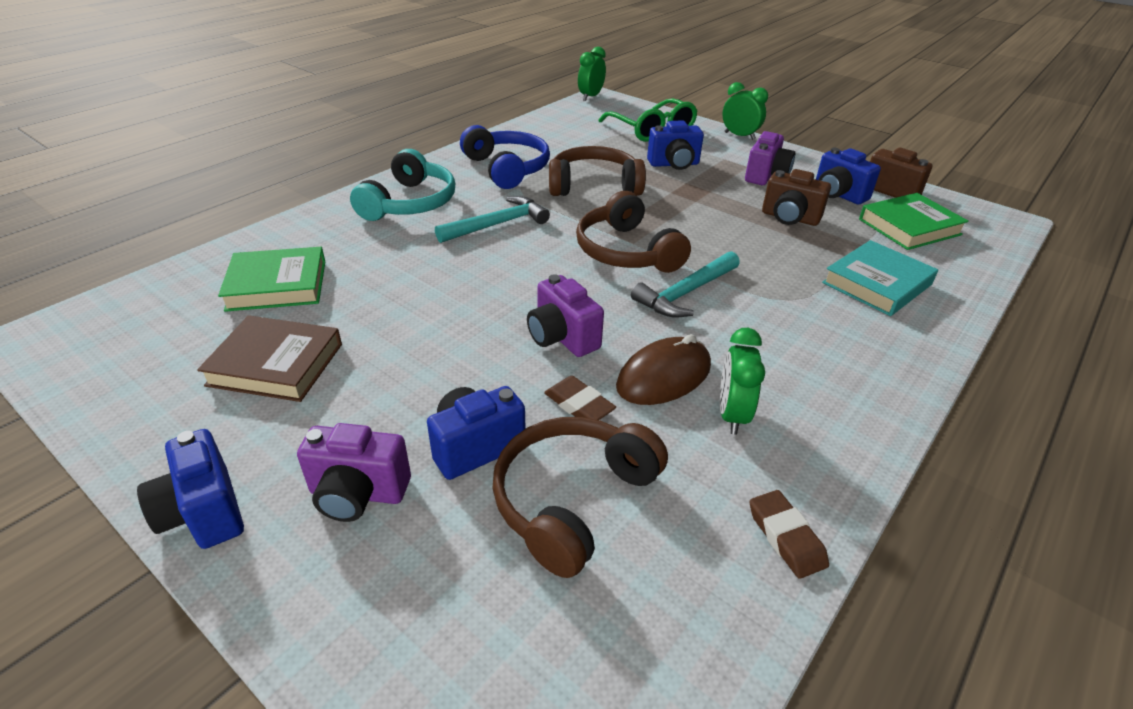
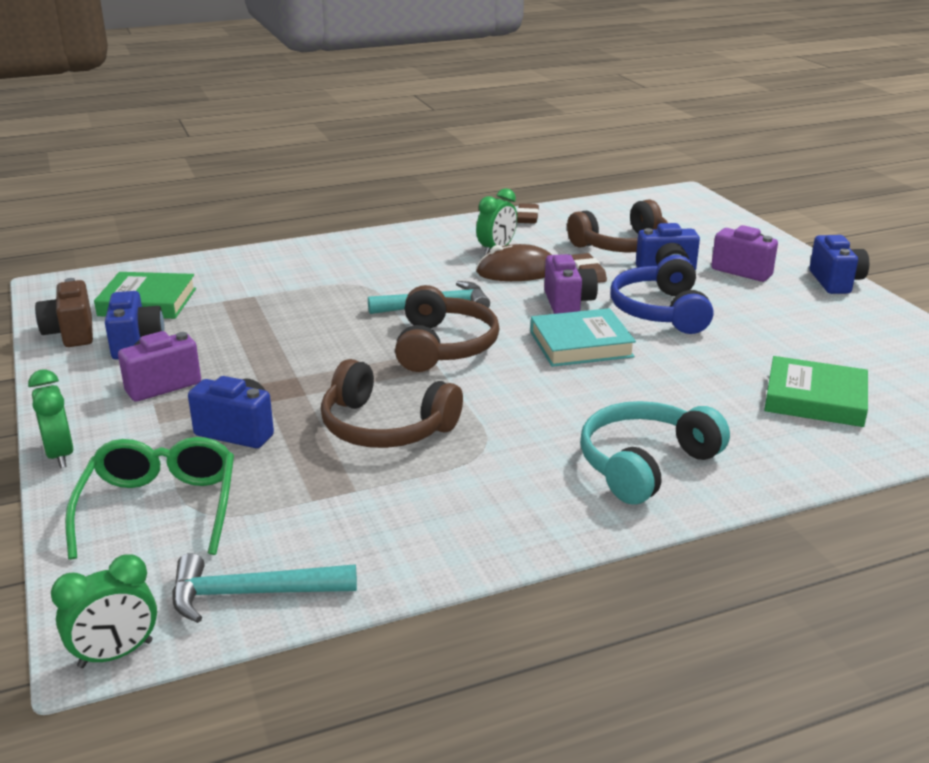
camera: 150 degrees left, 10 degrees down
(276, 364) = (804, 337): brown book -> none
(497, 224) = (551, 406): turquoise hammer -> turquoise hammer (252, 594)
(507, 169) = (473, 489): blue headphones -> blue headphones (660, 311)
(789, 218) = (236, 335): brown camera -> none
(877, 284) = (275, 277): turquoise book -> turquoise book (581, 344)

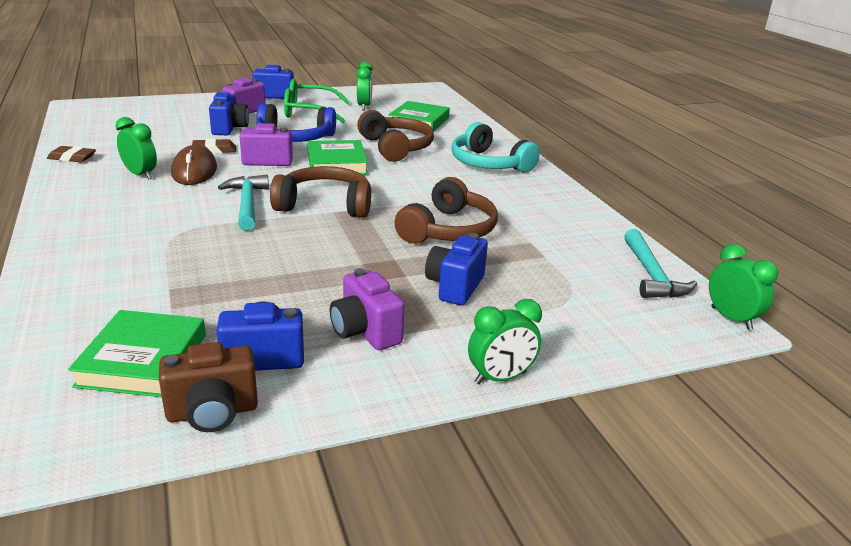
camera: 90 degrees left, 0 degrees up
(160, 507) = (570, 315): green glasses -> green glasses (309, 112)
(581, 344) = (336, 163): turquoise book -> green book
(622, 245) = (170, 134): brown headphones -> brown headphones (396, 147)
(851, 349) = (364, 106): none -> green clock

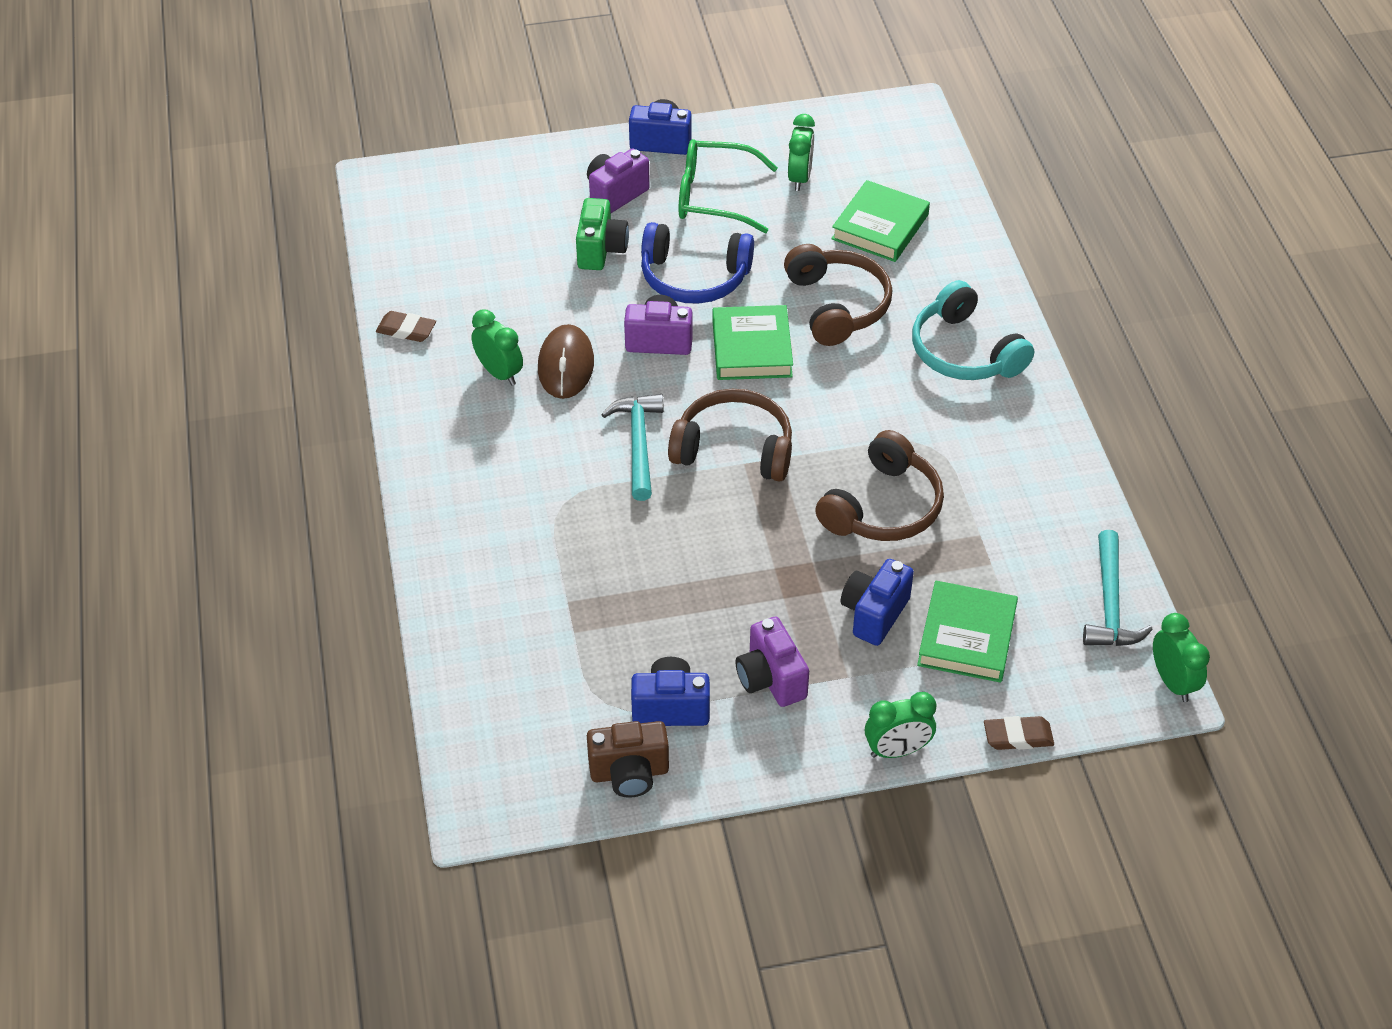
camera: 10 degrees right, 20 degrees up
(143, 360) = (559, 705): green book -> green book (967, 637)
(214, 150) = (586, 310): brown eraser -> brown eraser (1018, 736)
(229, 129) = (601, 250): blue camera -> green camera

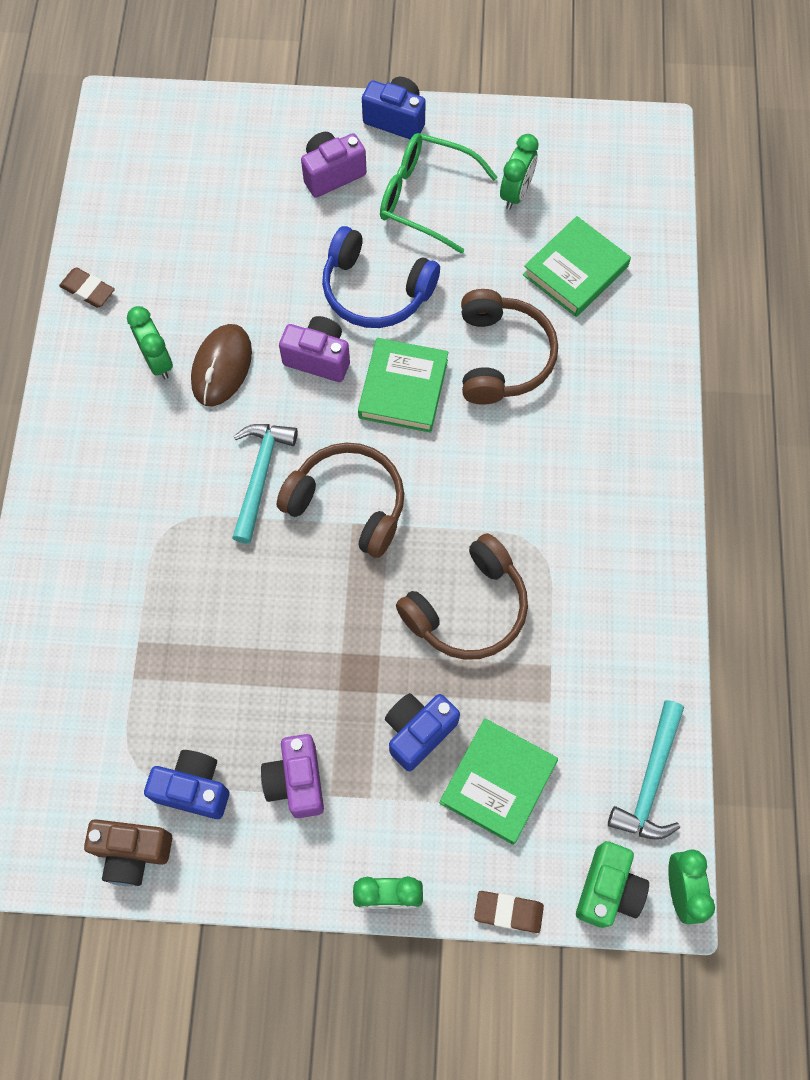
camera: 15 degrees right, 20 degrees up
(601, 250) = (297, 238): green camera -> green camera (608, 889)
(964, 352) = (608, 442): turquoise headphones -> none

